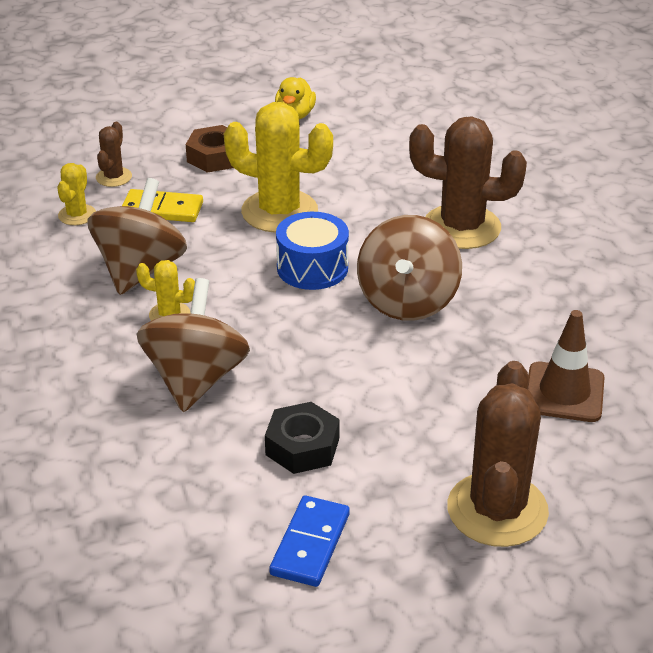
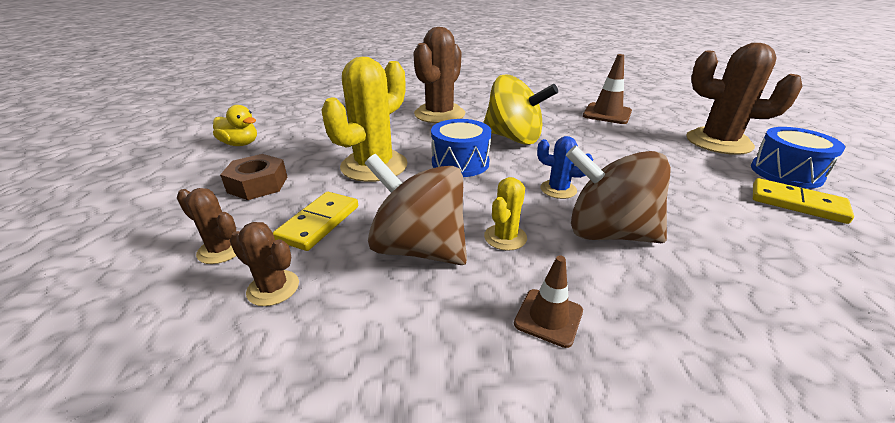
camera: 75 degrees left, 5 degrees down
(71, 345) = (548, 317): none -> brown traffic cone
(77, 215) = (273, 288): yellow cactus -> brown cactus
(274, 345) = (558, 189): none -> blue cactus
(302, 446) = (685, 193): black nut -> none
(310, 544) = (797, 203): blue domino -> yellow domino
(405, 560) = (786, 173): none -> blue drum
(407, 301) = (513, 138): brown spinning top -> yellow spinning top

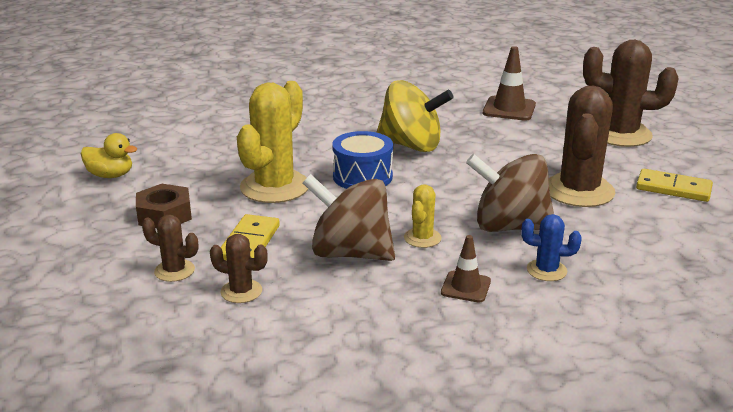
camera: 10 degrees left, 5 degrees down
(439, 114) = (321, 122): brown cactus -> brown cactus (579, 191)
(558, 189) = (463, 194): blue cactus -> blue cactus (546, 270)
(786, 173) = (674, 161): blue drum -> none

